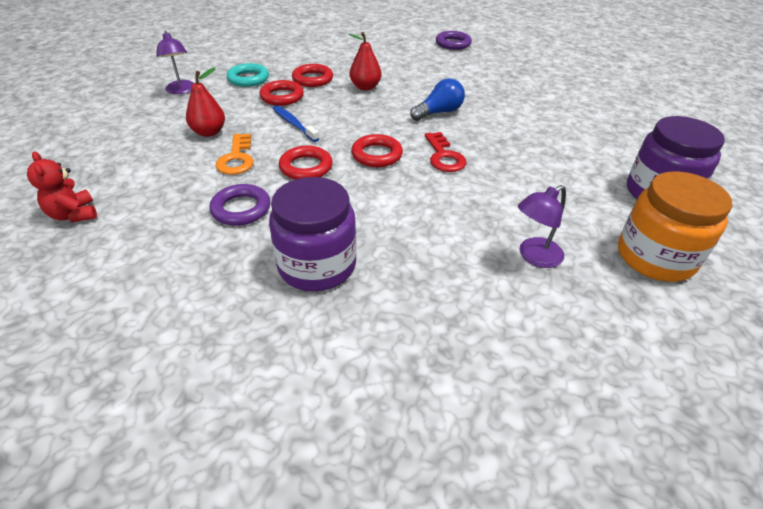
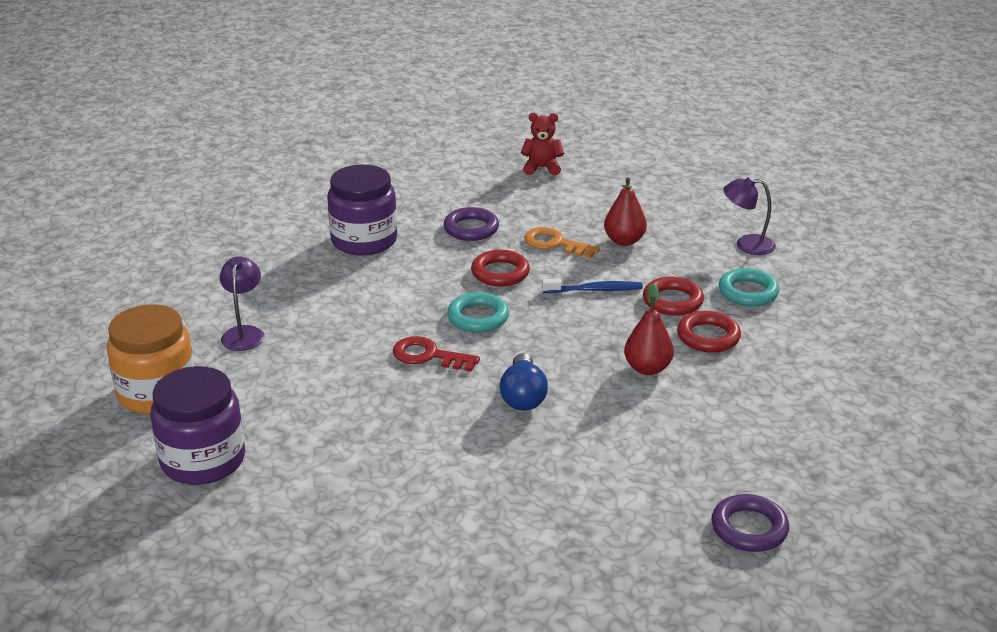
camera: 125 degrees right, 10 degrees down
(377, 155) = (478, 317): red ring -> turquoise ring

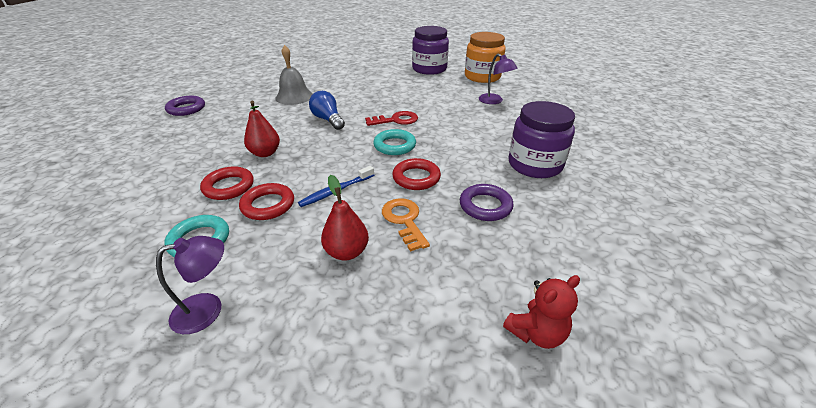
camera: 145 degrees right, 5 degrees up
(536, 482) = (294, 96): none -> grey bell
(555, 244) = (404, 220): orange key -> orange key turned 105 degrees counterclockwise

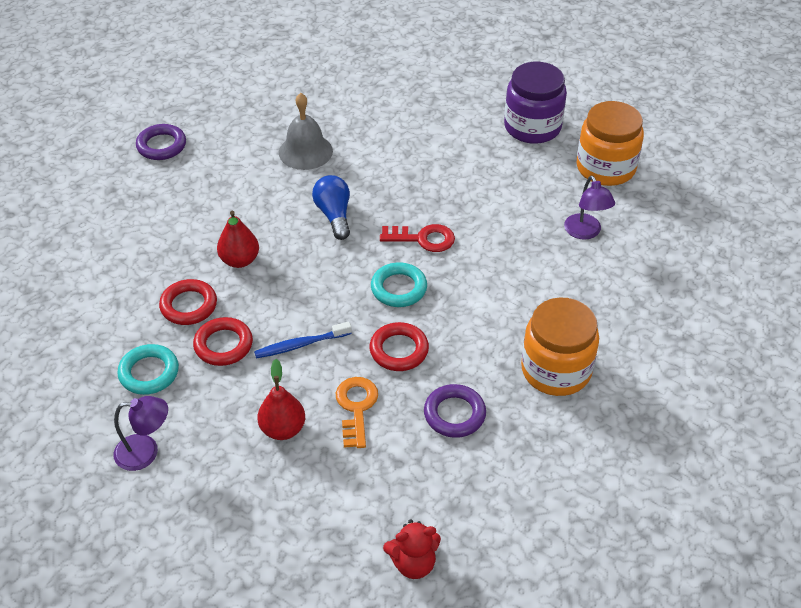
camera: 20 degrees right, 10 degrees up
(535, 165) = (556, 370): purple jar -> orange jar

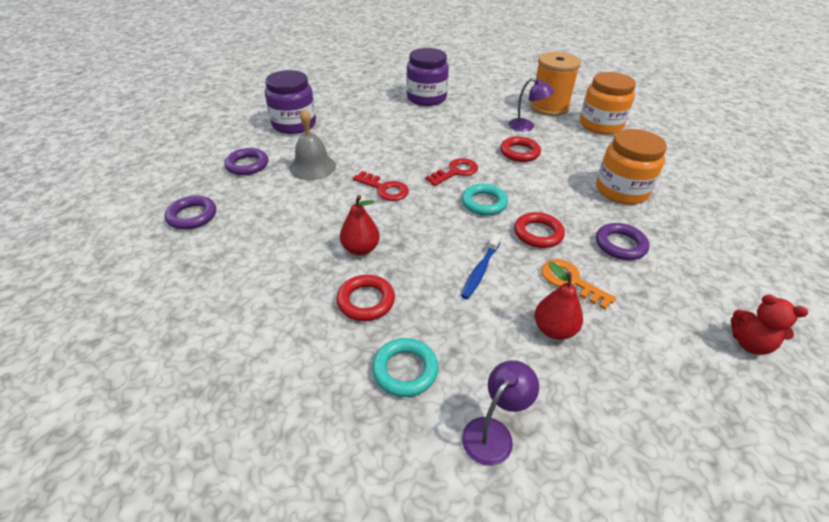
camera: 45 degrees left, 5 degrees down
(223, 345) = (431, 308): red ring -> red ring (519, 152)
(256, 116) = (247, 165): none -> purple ring
(334, 215) = (384, 189): blue light bulb -> red key
(351, 88) = (294, 124): none -> purple jar
(413, 563) = (749, 343): red teddy bear -> red teddy bear turned 90 degrees clockwise
(605, 168) = (488, 98): orange jar -> orange jar (600, 125)
(660, 223) = (549, 107): none -> orange spool

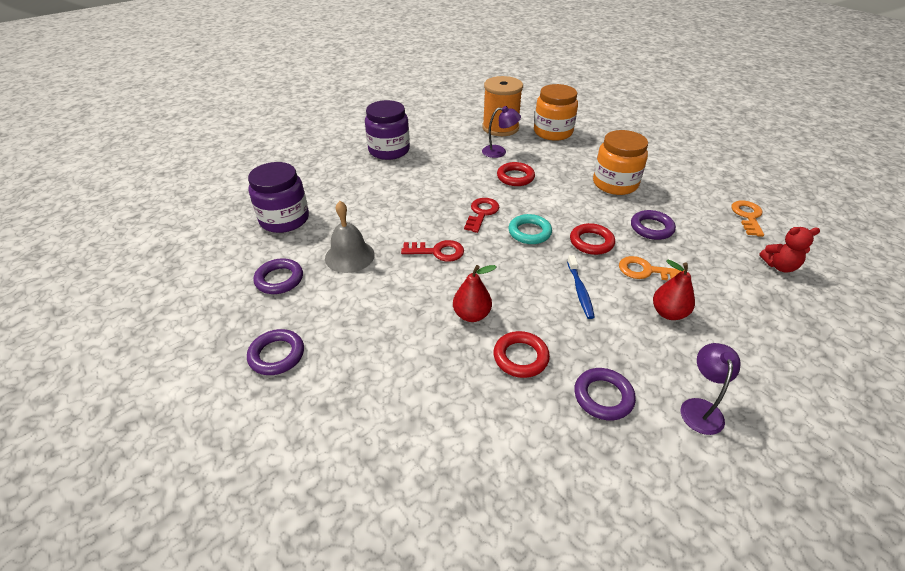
camera: 30 degrees left, 0 degrees up
(405, 370) = (603, 396): turquoise ring -> purple ring
(760, 277) = (747, 216): none -> orange key

